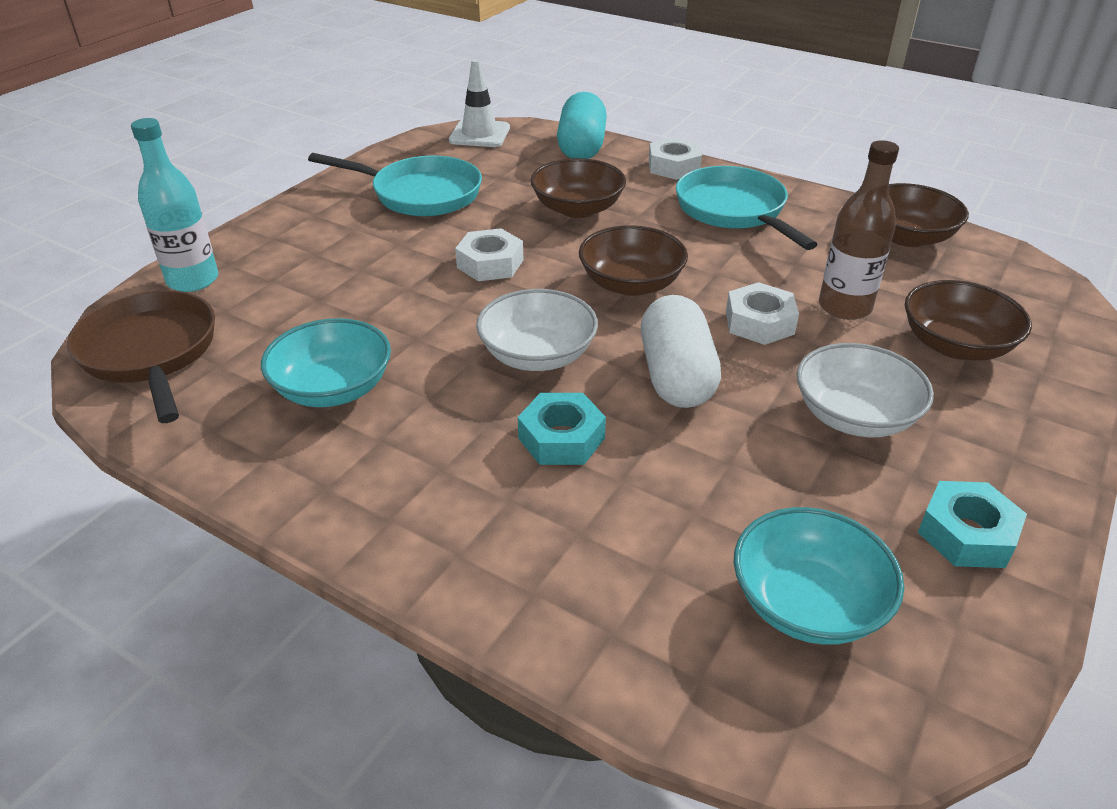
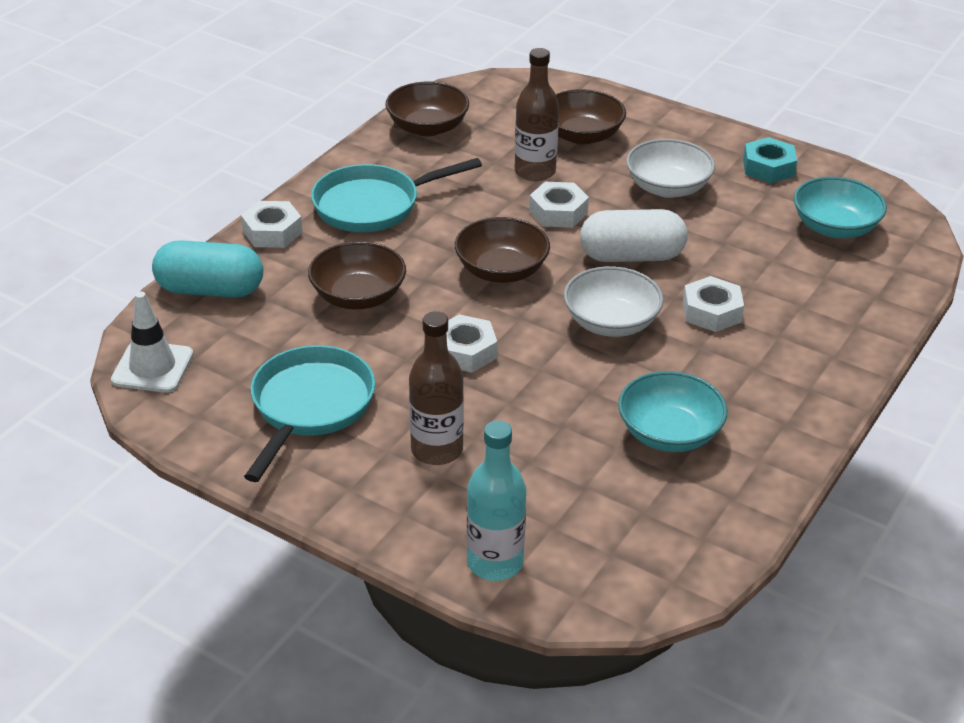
camera: 90 degrees left, 0 degrees up
(151, 353) = (630, 564): brown pan -> none
(348, 251) = (437, 450): none -> brown bottle
(561, 438) = (711, 312): turquoise nut -> white nut

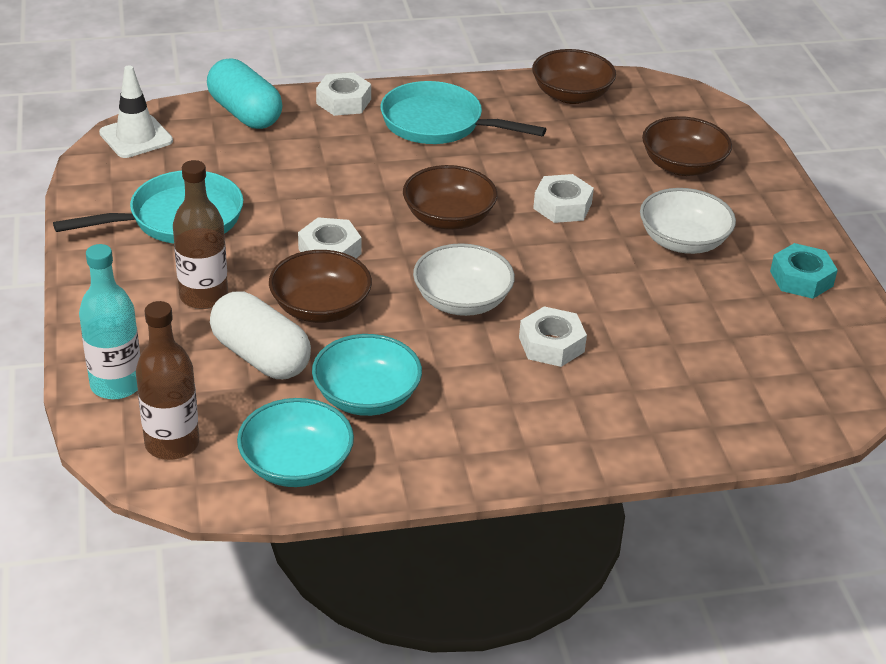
camera: 45 degrees right, 0 degrees up
(358, 296) = (325, 173): brown bowl -> brown bowl (320, 308)
(535, 172) = (596, 169): brown bottle -> brown bottle (172, 443)
(631, 256) = (562, 269): white capsule -> white capsule (261, 356)
(835, 227) = (775, 356): turquoise bowl -> turquoise bowl (296, 465)

